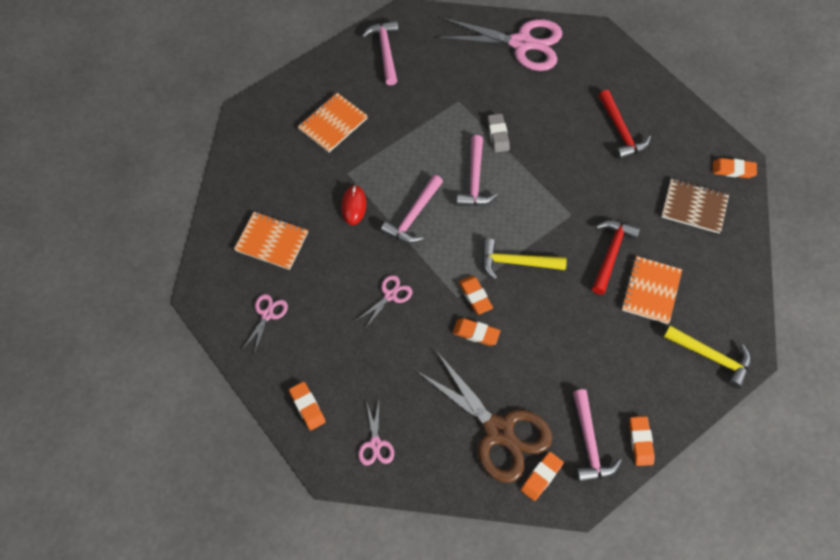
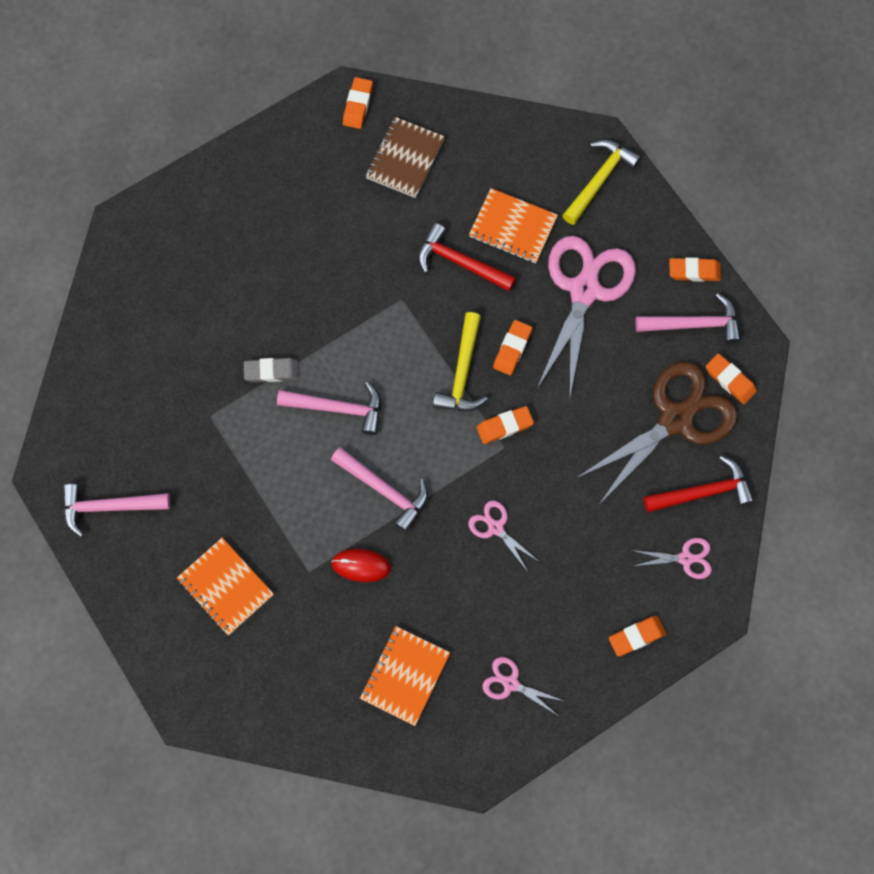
camera: 85 degrees left, 10 degrees up
(476, 333) = (553, 430): orange eraser -> orange eraser (512, 349)
(522, 43) = (125, 322): pink scissors -> pink scissors (584, 290)
(621, 131) = (285, 221): red hammer -> red hammer (703, 492)

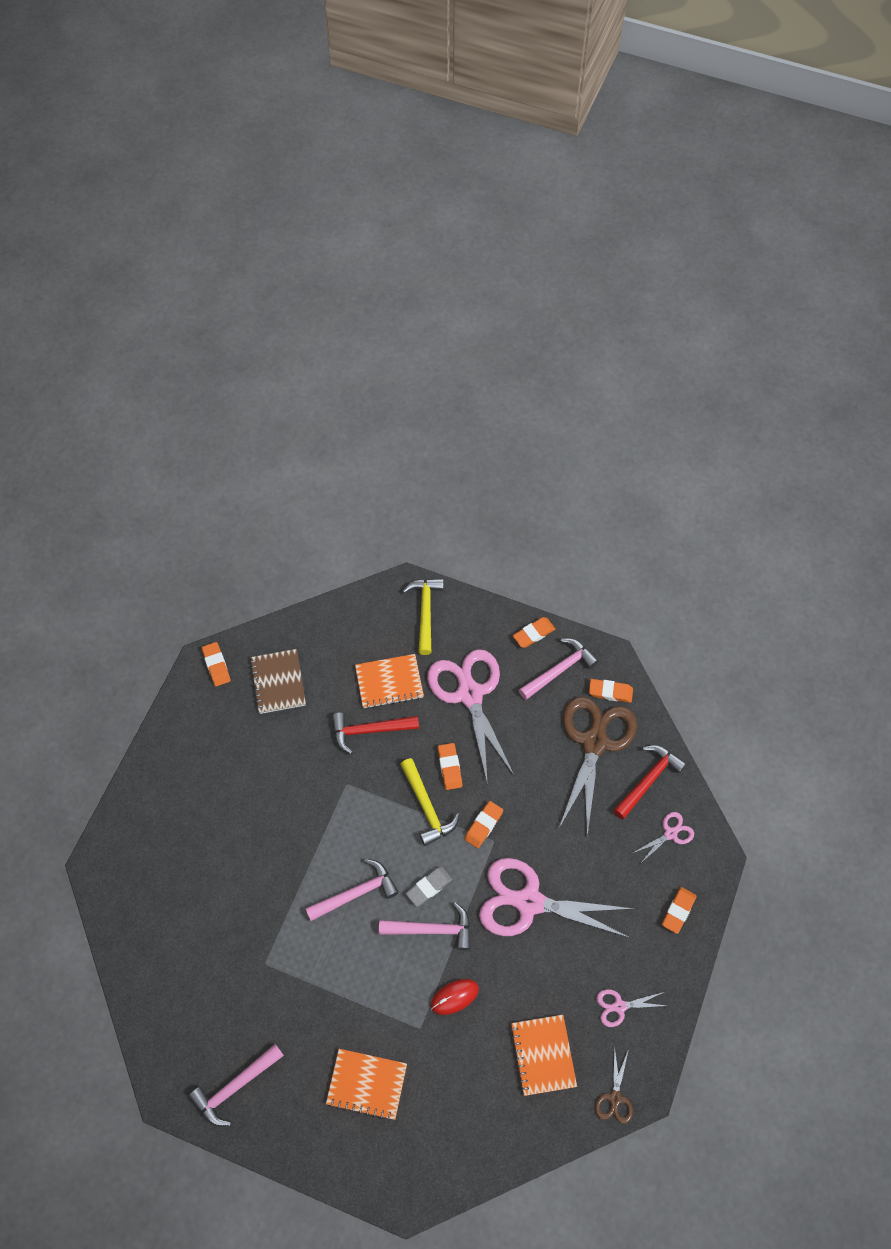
camera: 35 degrees left, 10 degrees down
(271, 371) = (288, 899): grey eraser -> grey eraser (429, 887)
(443, 762) = (615, 1098): none -> brown scissors
(495, 527) = (529, 902): pink scissors -> pink scissors, size x2.23

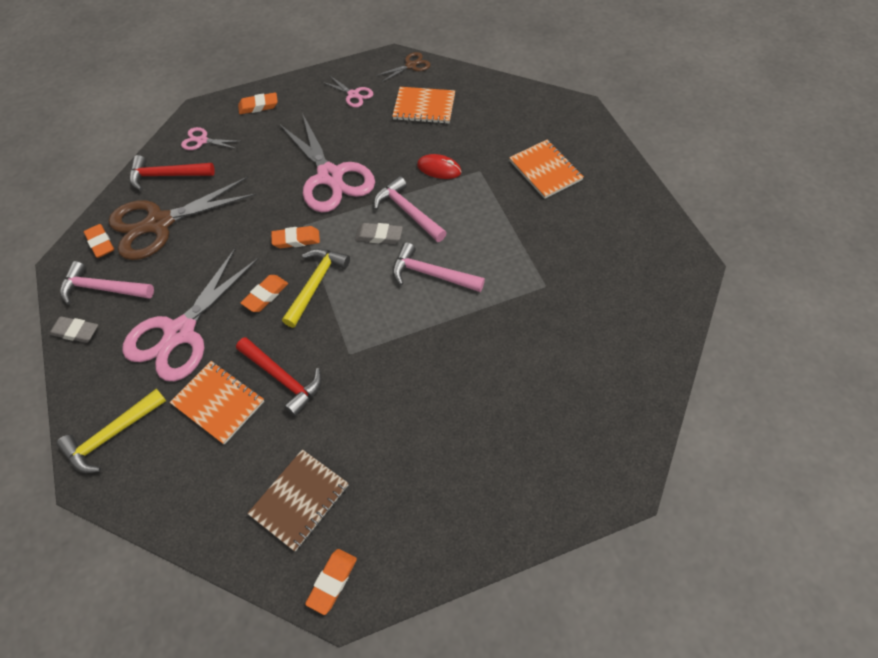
camera: 130 degrees left, 5 degrees down
(235, 1087) = (638, 233): pink hammer -> none
(533, 634) = (76, 332): orange eraser -> grey eraser
(542, 1055) = (424, 107): orange notebook -> orange notebook turned 60 degrees clockwise

